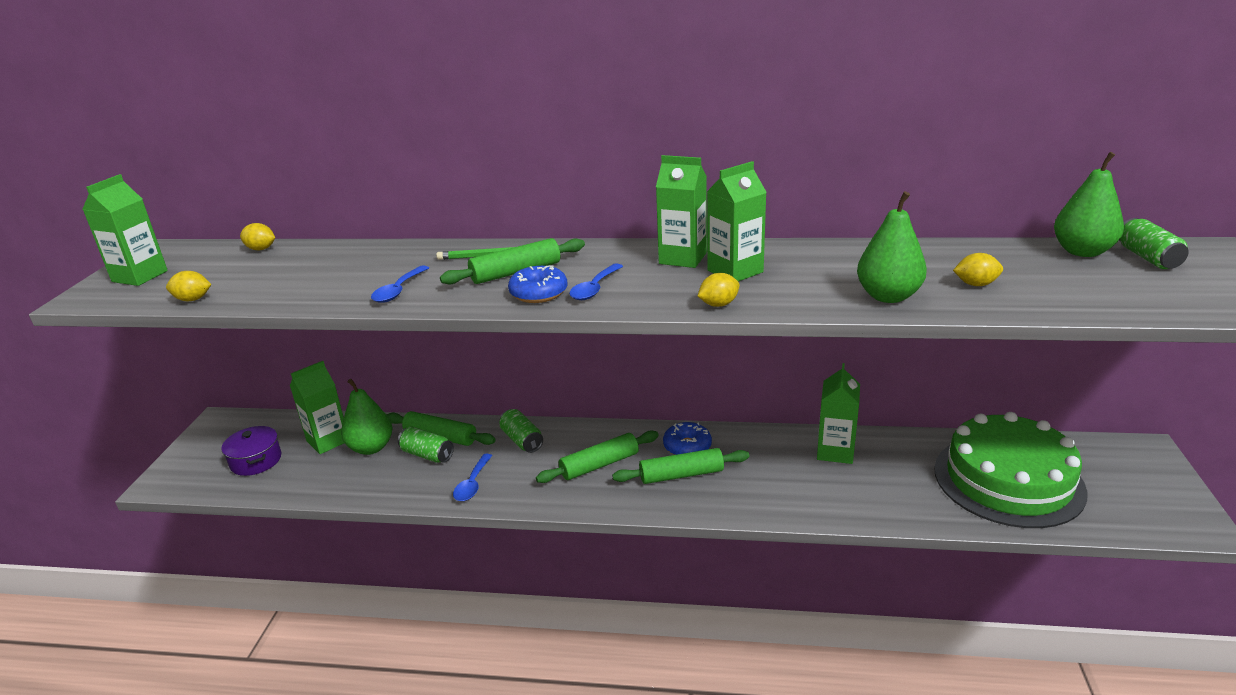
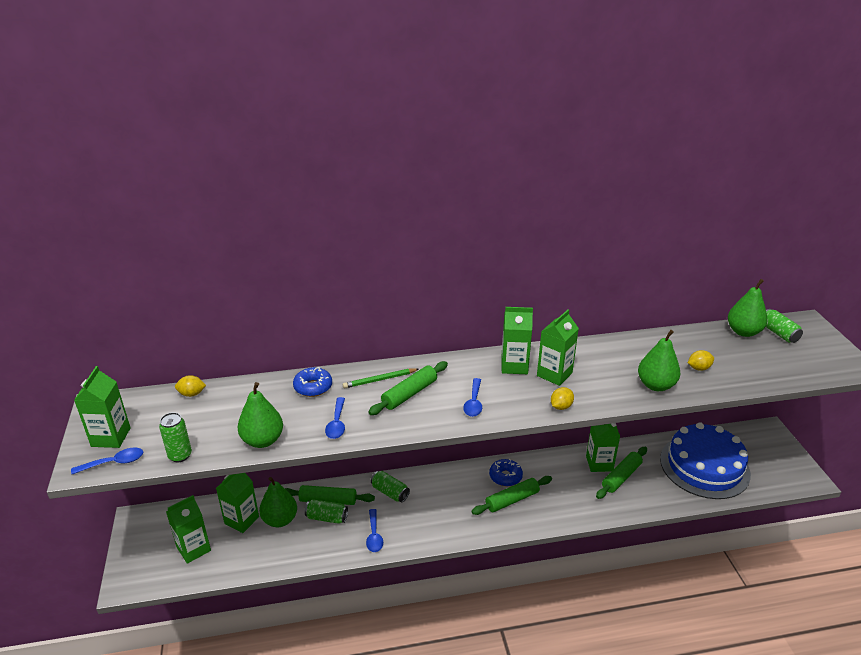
camera: 20 degrees left, 5 degrees up
(119, 298) = (114, 463): none -> blue spoon
(193, 299) = (180, 455): yellow lemon -> green can
(256, 461) = (193, 549): purple pot -> green carton
(296, 296) = (262, 440): none -> green pear
(538, 293) = (439, 412): blue donut -> blue donut (313, 387)
(599, 465) = (454, 502): green rolling pin -> green rolling pin (621, 477)
(1008, 480) = (704, 466): green cake -> blue cake

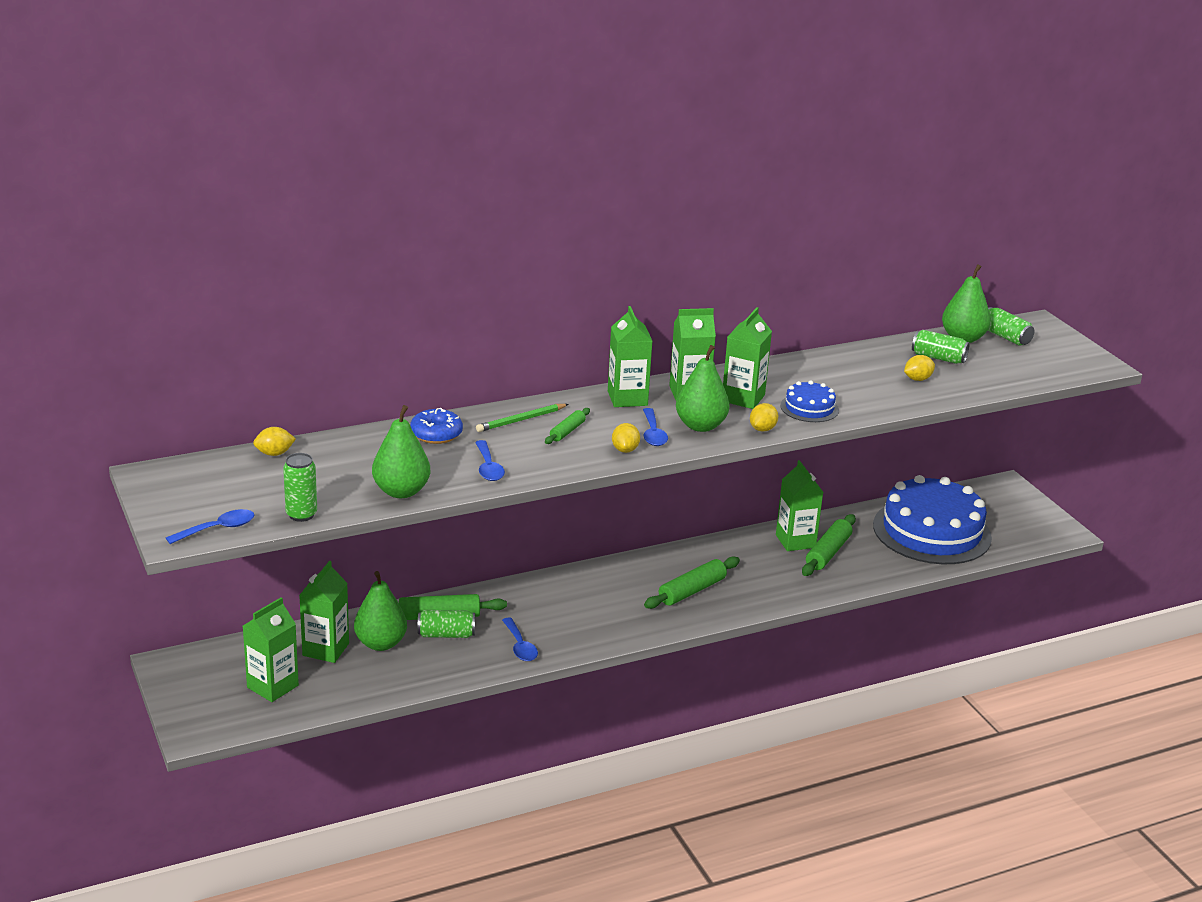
camera: 15 degrees left, 5 degrees down
(111, 437) = (194, 505): green carton -> green carton (627, 398)
(390, 492) = (522, 599): green can -> green can (938, 358)
(409, 394) = (567, 431): green rolling pin -> green rolling pin, size x0.58
(446, 416) = (625, 450): none -> yellow lemon
(505, 476) = (675, 567): blue donut -> none
(604, 388) = (809, 408): none -> blue cake
(656, 385) = (870, 400): green pear -> green pear (700, 426)

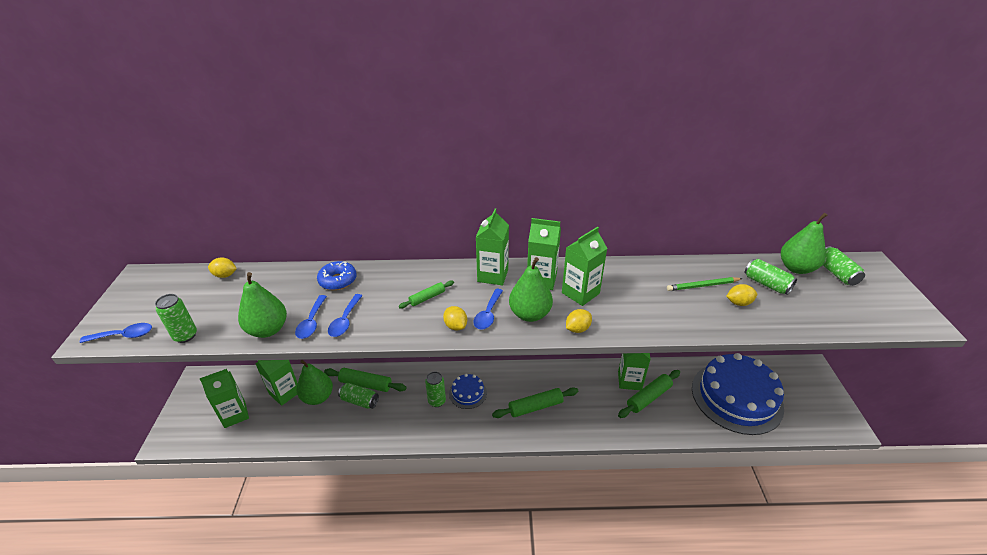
camera: 25 degrees right, 10 degrees up
(520, 646) = (396, 425): blue spoon -> blue spoon (311, 322)
(521, 420) = (403, 280): green pencil -> green pencil (702, 285)
(556, 612) = (437, 401): none -> green can
(625, 450) = (455, 326): yellow lemon -> yellow lemon turned 60 degrees counterclockwise
(809, 408) = (629, 314): blue cake -> blue cake (468, 393)

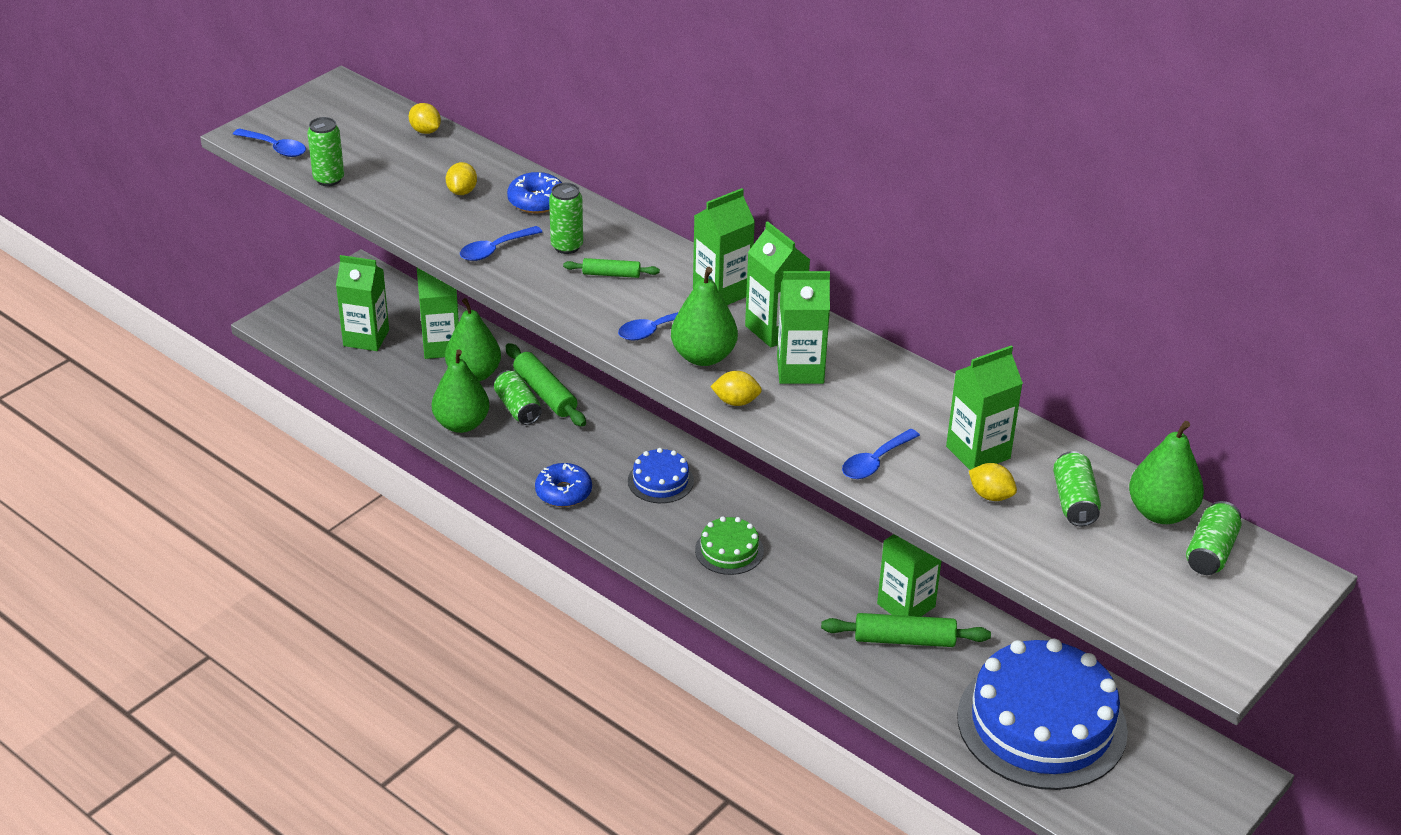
camera: 40 degrees right, 0 degrees up
(268, 330) = (410, 216): green pear -> green pear (461, 424)
(311, 322) = (460, 232): blue spoon -> blue spoon (875, 462)
(429, 432) = (563, 492): none -> blue donut
(437, 401) = (610, 466): green can -> green can (567, 246)
(455, 326) = (603, 321): yellow lemon -> yellow lemon (462, 191)
(535, 407) = (729, 550): green rolling pin -> green cake
(702, 285) = (978, 452): green pencil -> green carton

